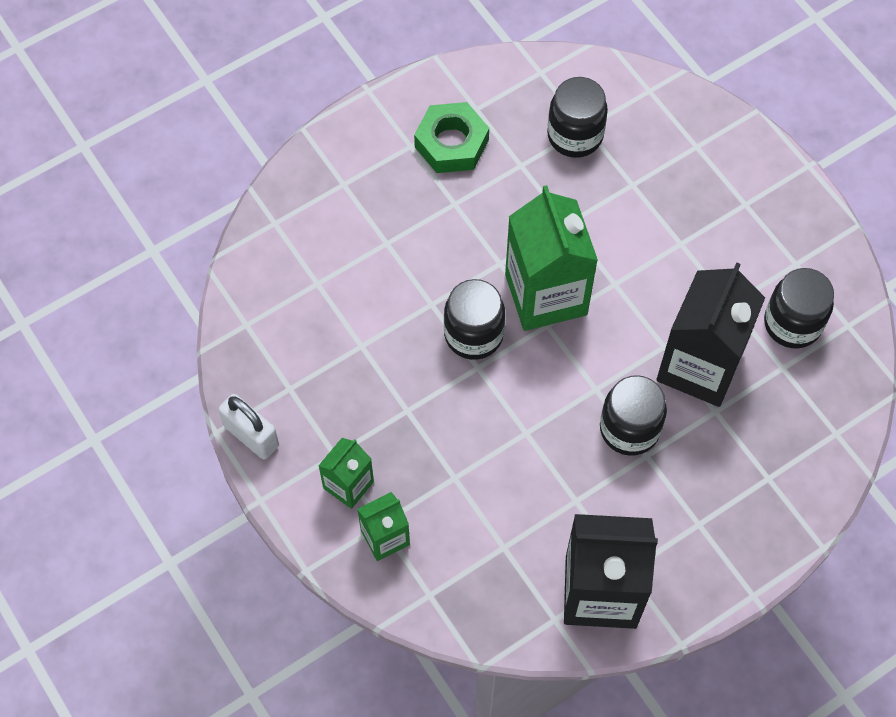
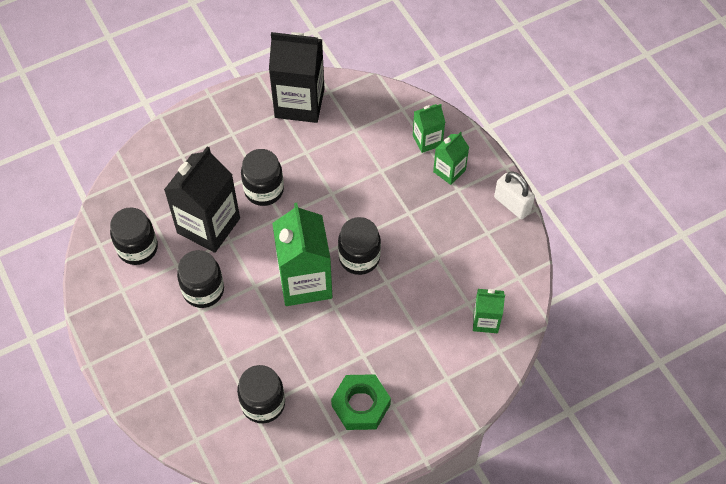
camera: 175 degrees left, 5 degrees down
(292, 260) = (485, 321): none -> green carton
(684, 271) = (203, 290): none -> black jar

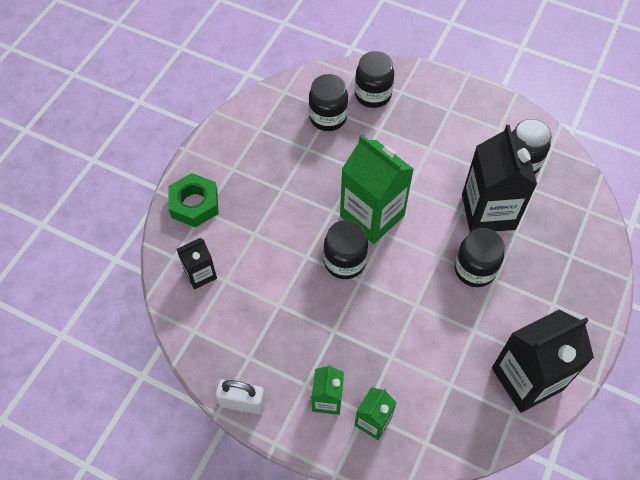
camera: 145 degrees right, 0 degrees up
(203, 290) = (442, 163): black jar -> black jar (373, 95)
(360, 405) = (257, 156): green nut -> green nut (194, 204)
(485, 321) = (200, 274): green carton -> black carton

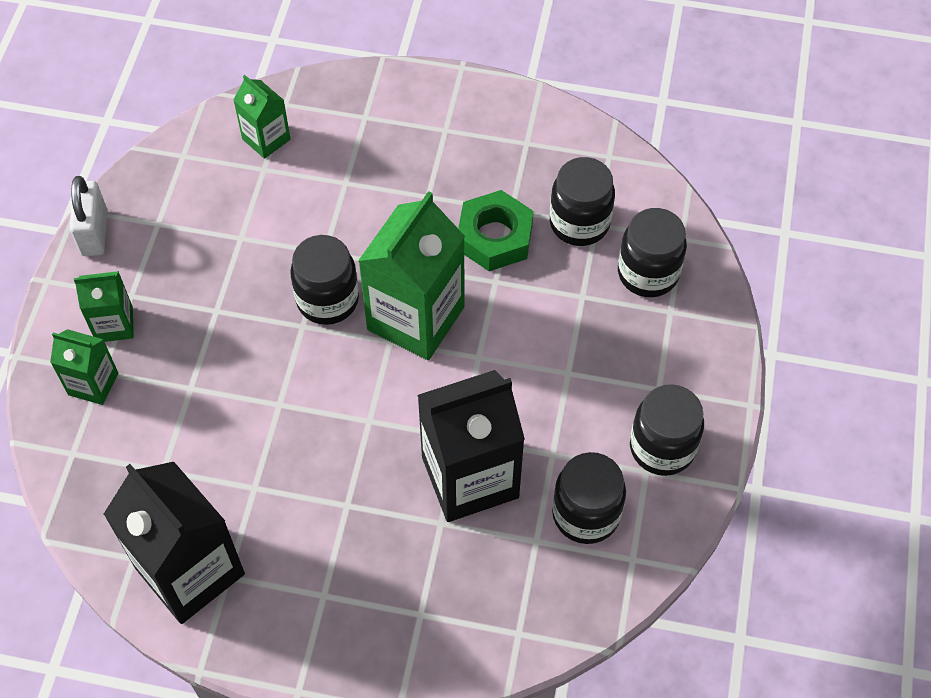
camera: 75 degrees right, 0 degrees up
(194, 204) = (373, 103): green nut -> green nut (495, 237)
(200, 274) = (266, 139): black carton -> green carton
(474, 269) = (358, 473): black jar -> black jar (662, 447)

